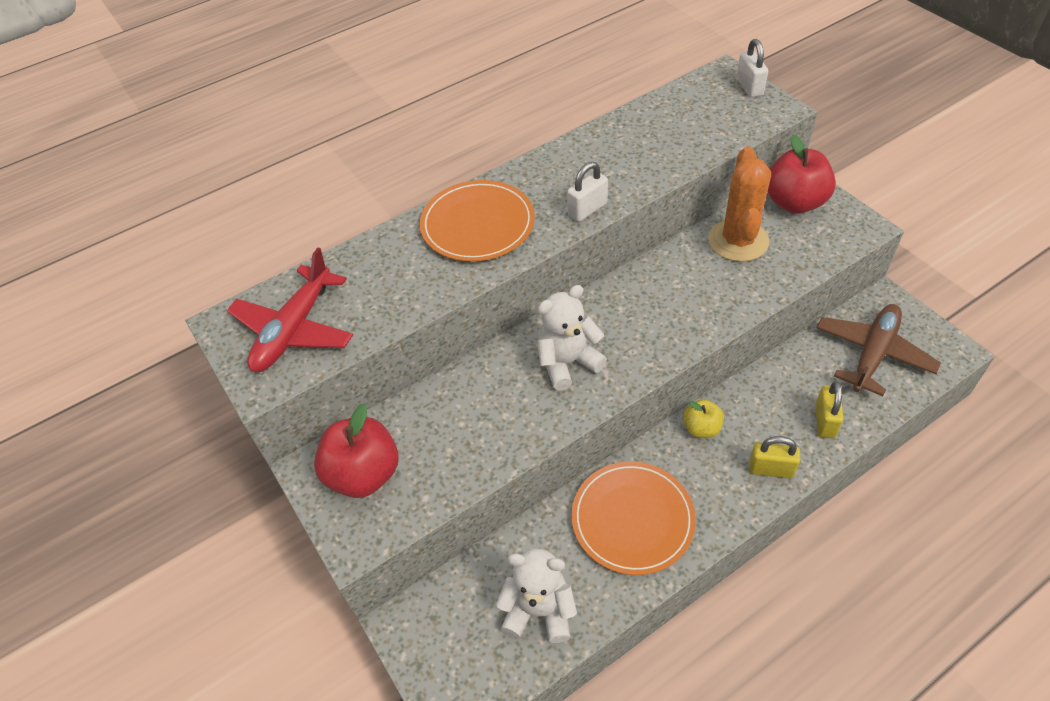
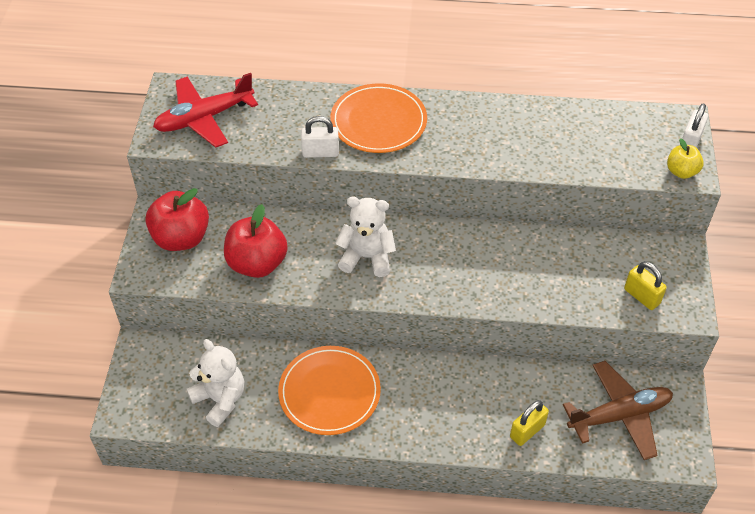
camera: 35 degrees right, 0 degrees up
(587, 209) = (460, 158): white padlock -> white padlock (320, 152)
(701, 428) = (436, 372): yellow apple -> yellow apple (681, 172)
(738, 241) = (578, 257): orange cactus -> none
(770, 469) = (452, 431): yellow padlock -> yellow padlock (641, 296)
(794, 202) = (656, 259): red apple -> red apple (257, 263)

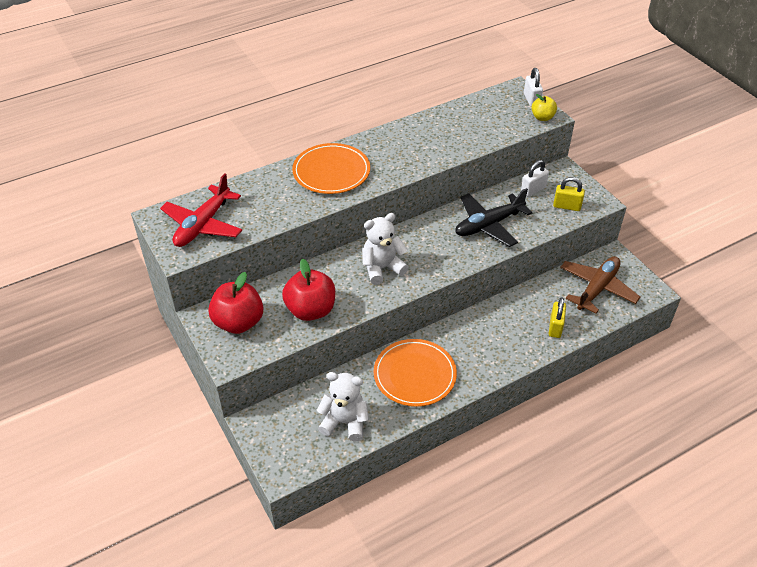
camera: 35 degrees left, 5 degrees down
(320, 152) = (311, 208): white padlock -> white padlock (533, 190)
(527, 270) = (488, 225): none -> black plane

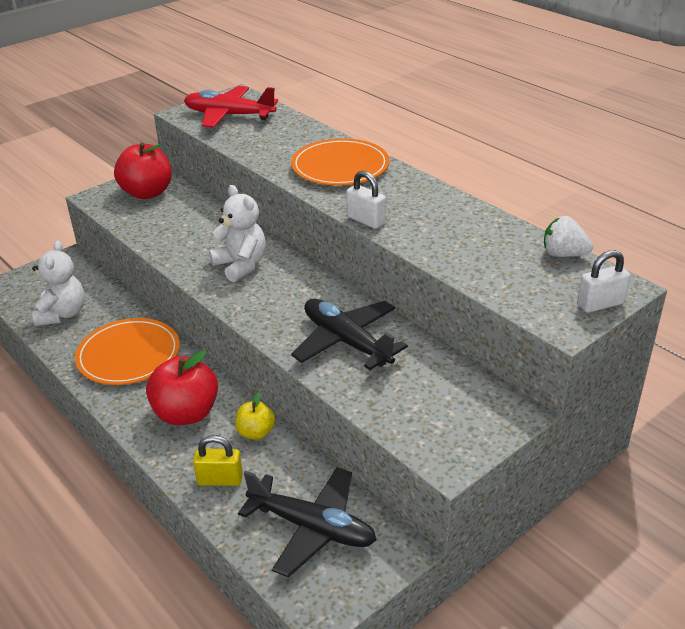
camera: 80 degrees right, 10 degrees down
(311, 310) = (167, 229): red apple -> red apple (186, 413)
(479, 100) = (563, 254): none -> white strawberry
(533, 190) = (446, 380): white padlock -> white padlock (366, 220)
(542, 117) = (555, 319): yellow apple -> yellow apple (256, 432)
(566, 206) = (419, 420): yellow padlock -> none
(597, 288) = (312, 528): brown plane -> black plane

